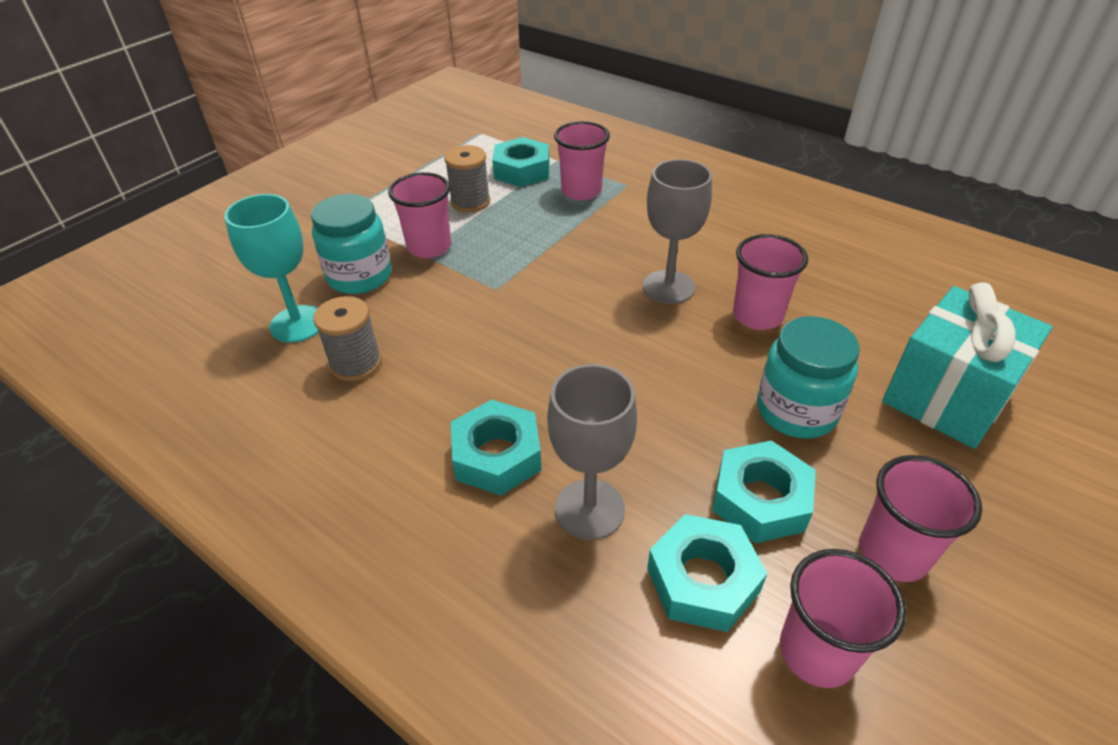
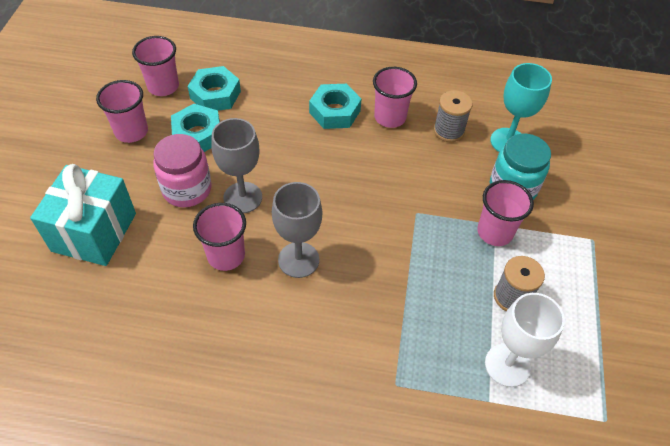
camera: 150 degrees right, 10 degrees up
(522, 170) = (507, 365): turquoise nut -> white goblet
(581, 191) = (431, 354): pink cup -> pink cup (390, 117)
(589, 509) = (276, 104): grey goblet -> grey goblet (243, 197)
(796, 411) = (187, 189): turquoise jar -> pink jar

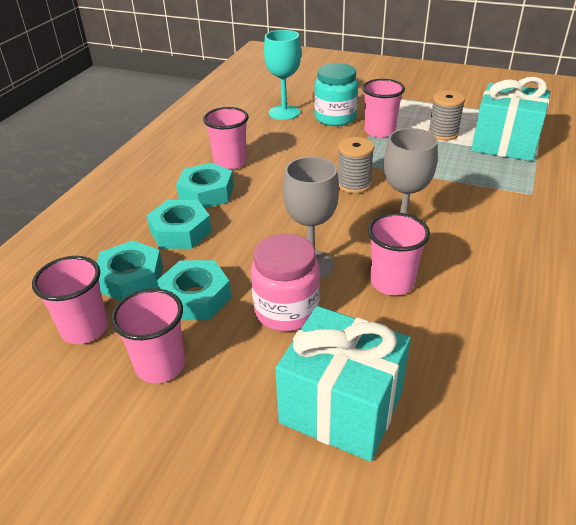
camera: 75 degrees left, 15 degrees down
(276, 108) = (180, 231): none -> turquoise nut
(448, 131) = (261, 136): grey spool -> grey spool (354, 184)
(507, 365) = (504, 144): white goblet -> turquoise gift

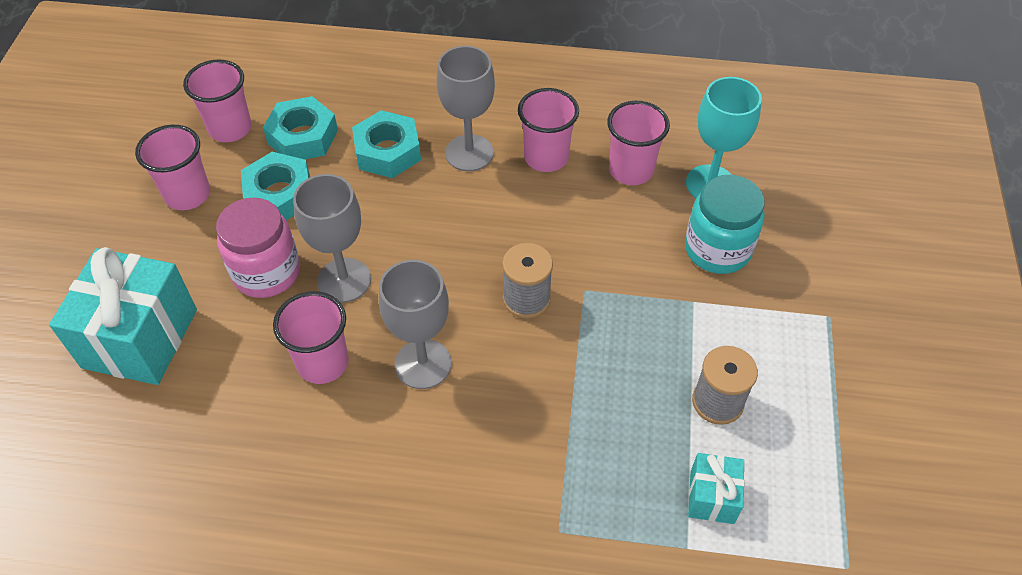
camera: 75 degrees right, 15 degrees up
(206, 193) = (469, 153): turquoise nut -> grey goblet
(379, 131) = (693, 312): pink cup -> pink cup (631, 170)
(504, 144) = (712, 497): turquoise gift -> turquoise gift, size x0.49

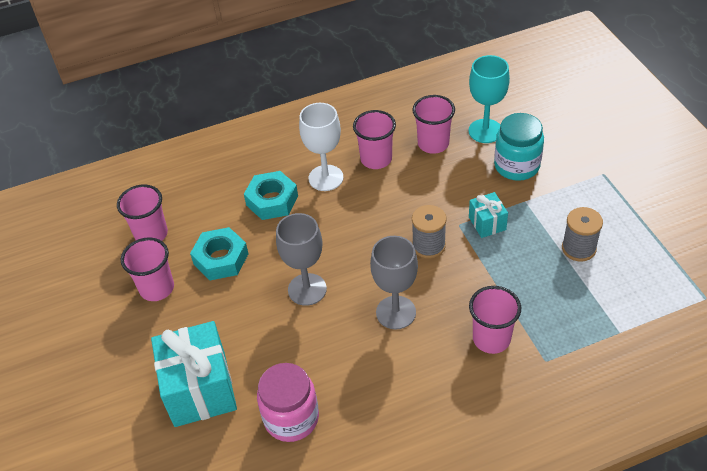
camera: 25 degrees left, 5 degrees down
(266, 272) = (252, 309): pink jar -> pink jar (291, 418)
(302, 137) = (207, 217): turquoise nut -> none
(323, 363) = (333, 343): pink cup -> pink cup (491, 339)
(469, 153) = (326, 178): grey goblet -> white goblet
(712, 497) = (613, 299): turquoise gift -> turquoise gift (487, 223)

